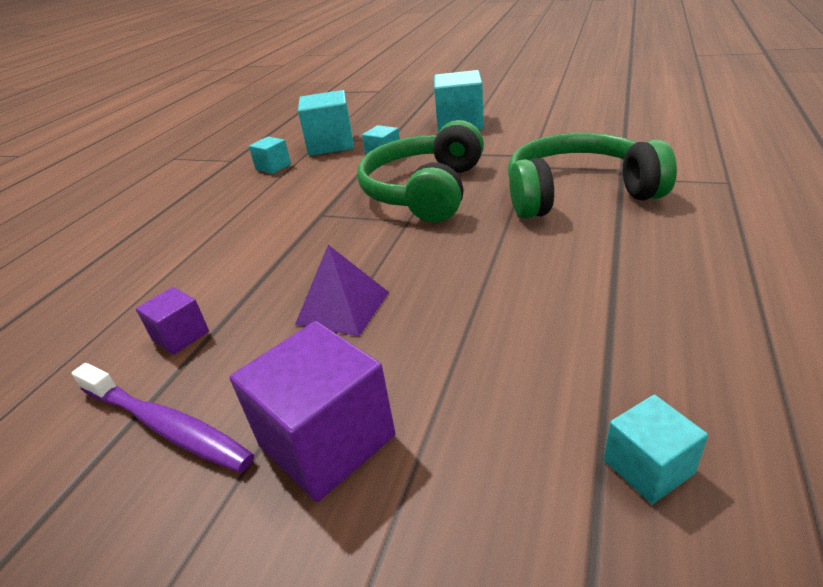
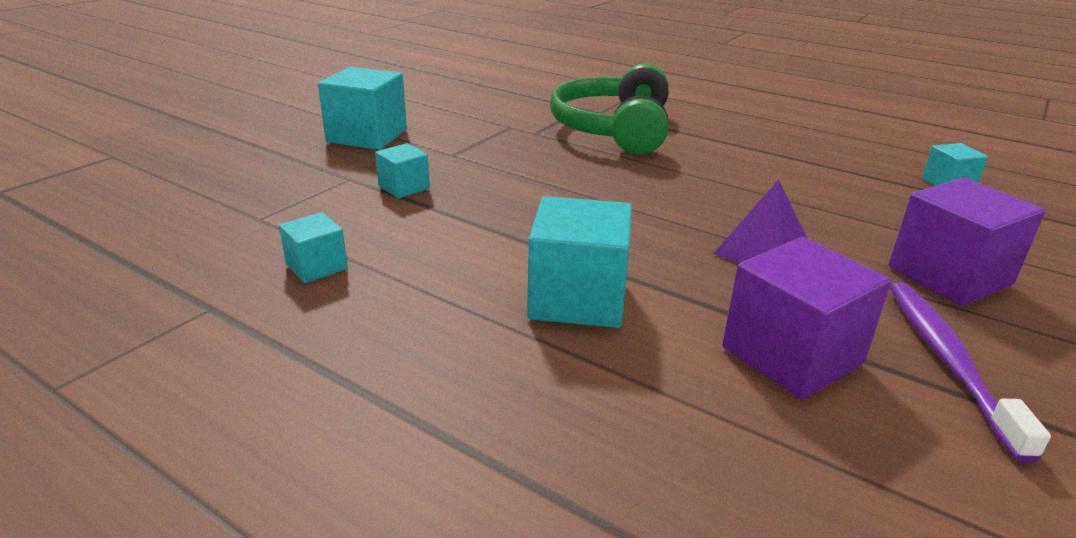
camera: 80 degrees left, 5 degrees down
(165, 425) = (948, 361): purple toothbrush -> purple toothbrush turned 45 degrees counterclockwise
(180, 336) = (792, 355): purple cube -> purple cube, size x1.85
(331, 144) = (296, 214): turquoise cube -> turquoise cube (577, 299)
(425, 191) = (540, 181): green headphones -> none

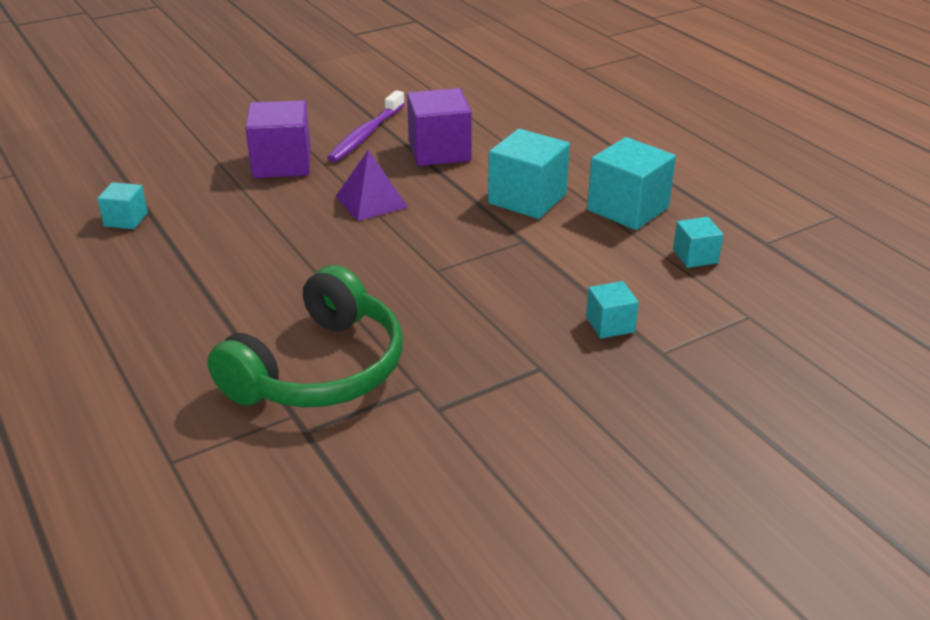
camera: 155 degrees left, 5 degrees up
(367, 136) = (632, 430): turquoise cube -> turquoise cube (628, 209)

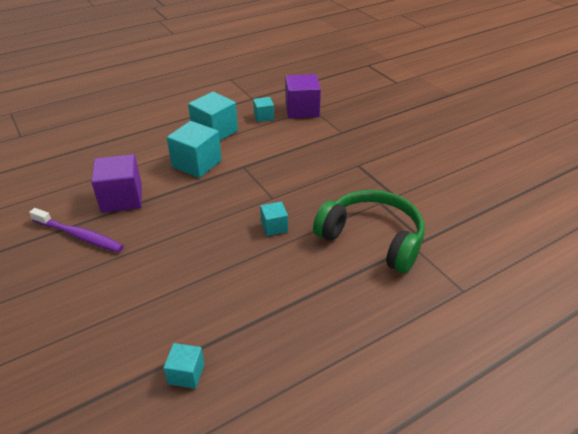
camera: 90 degrees left, 5 degrees up
(282, 164) = (113, 280): purple cube -> purple cube (302, 110)
(371, 201) = (186, 228): purple pyramid -> none
(610, 324) = (322, 144): turquoise cube -> turquoise cube (274, 227)

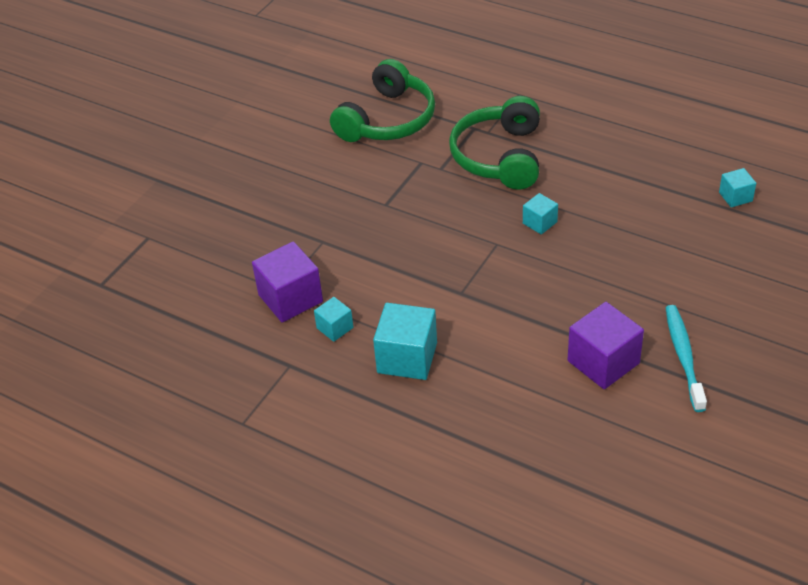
camera: 115 degrees left, 5 degrees up
(79, 235) = (683, 356): purple toothbrush -> turquoise toothbrush
(196, 164) = (489, 335): turquoise cube -> none
(464, 197) = (387, 120): none -> green headphones

